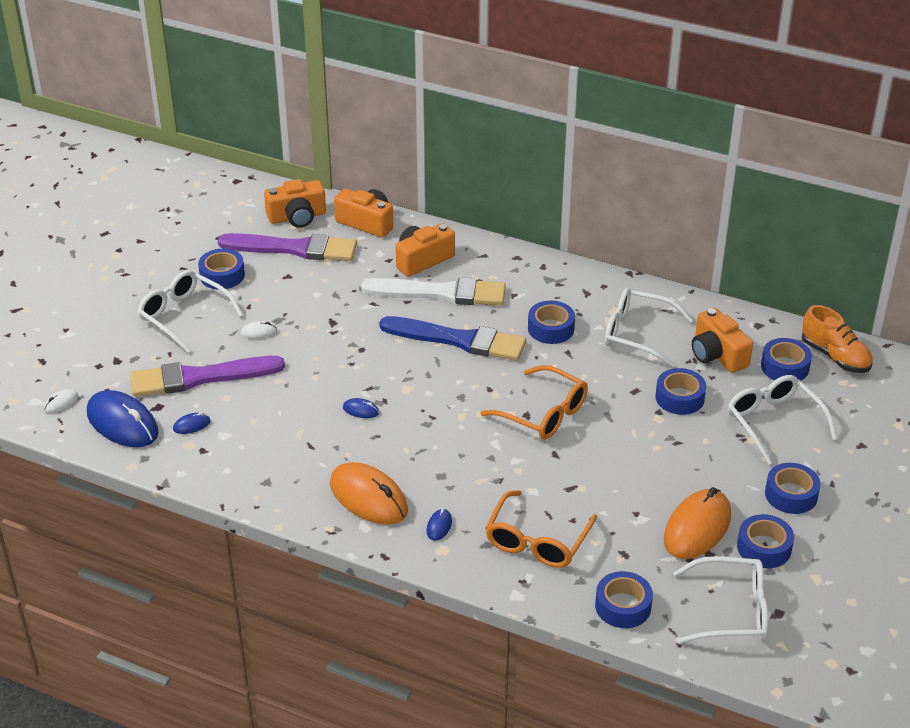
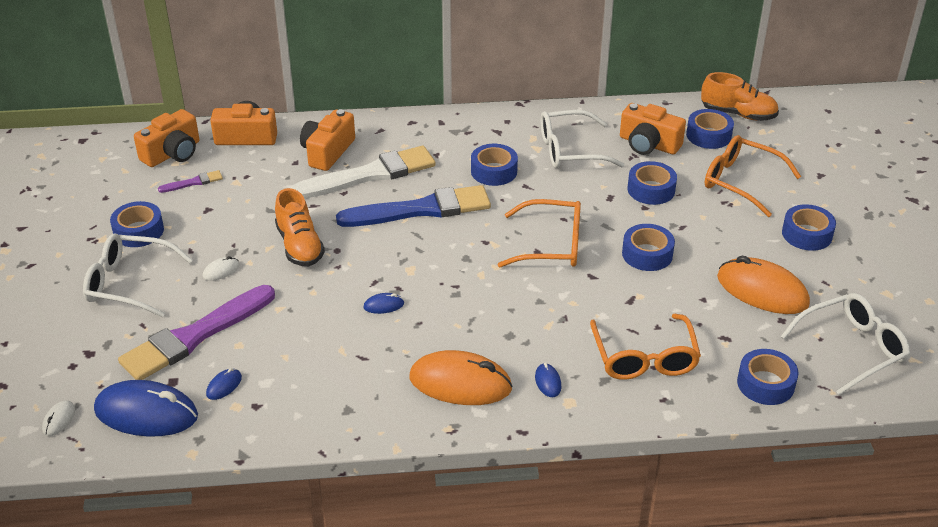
camera: 30 degrees left, 0 degrees up
(294, 248) = (193, 182): purple brush -> purple brush, size x0.43
(335, 334) = (299, 246): none -> orange shoe
(697, 528) = (762, 291): orange mouse -> orange mouse turned 60 degrees counterclockwise
(764, 548) = (827, 285): blue tape -> blue tape (647, 254)
(774, 422) = (741, 182): white glasses -> orange glasses

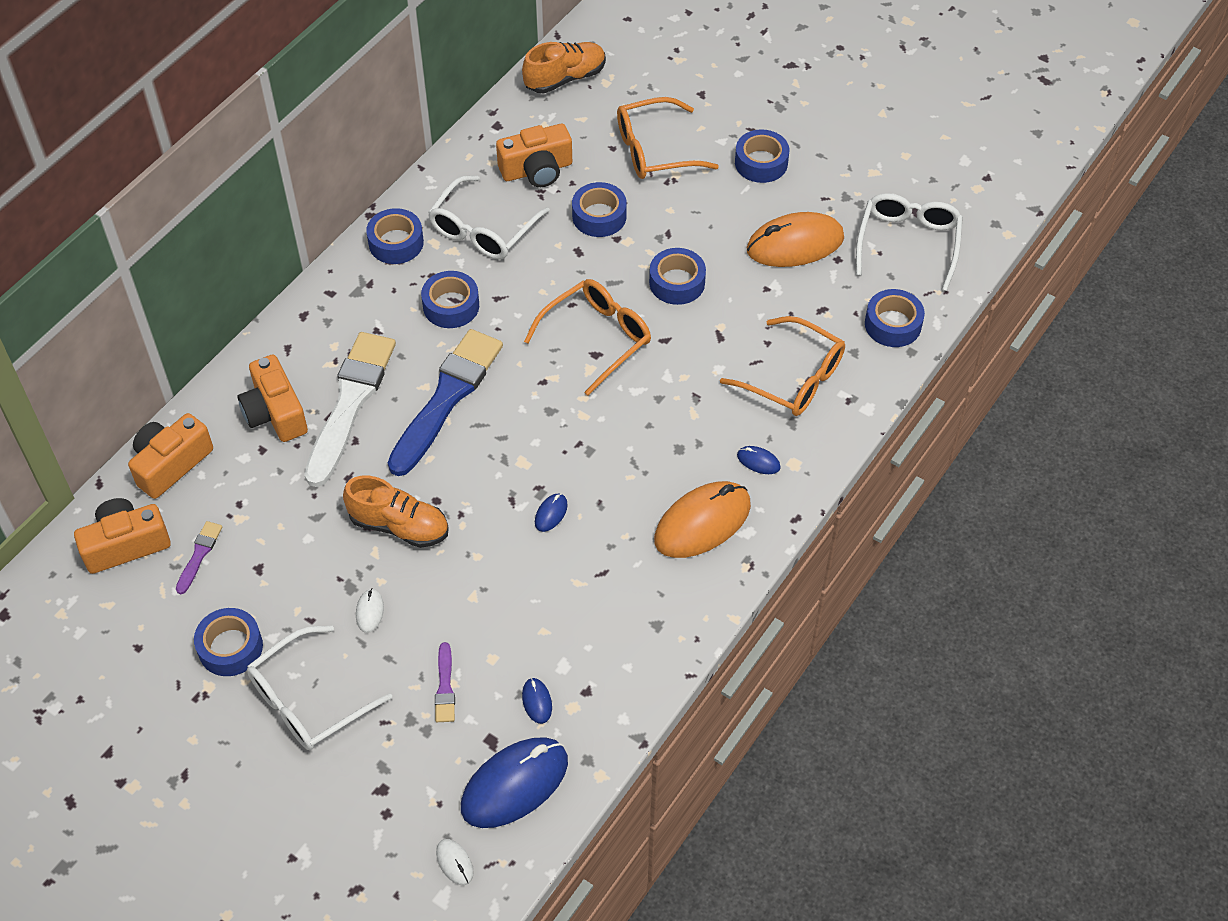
camera: 50 degrees left, 15 degrees up
(173, 153) = (126, 544): orange camera -> orange camera turned 105 degrees counterclockwise
(195, 336) = (445, 687): purple brush -> purple brush, size x0.43
(708, 135) = (571, 121): blue tape -> blue tape (396, 243)

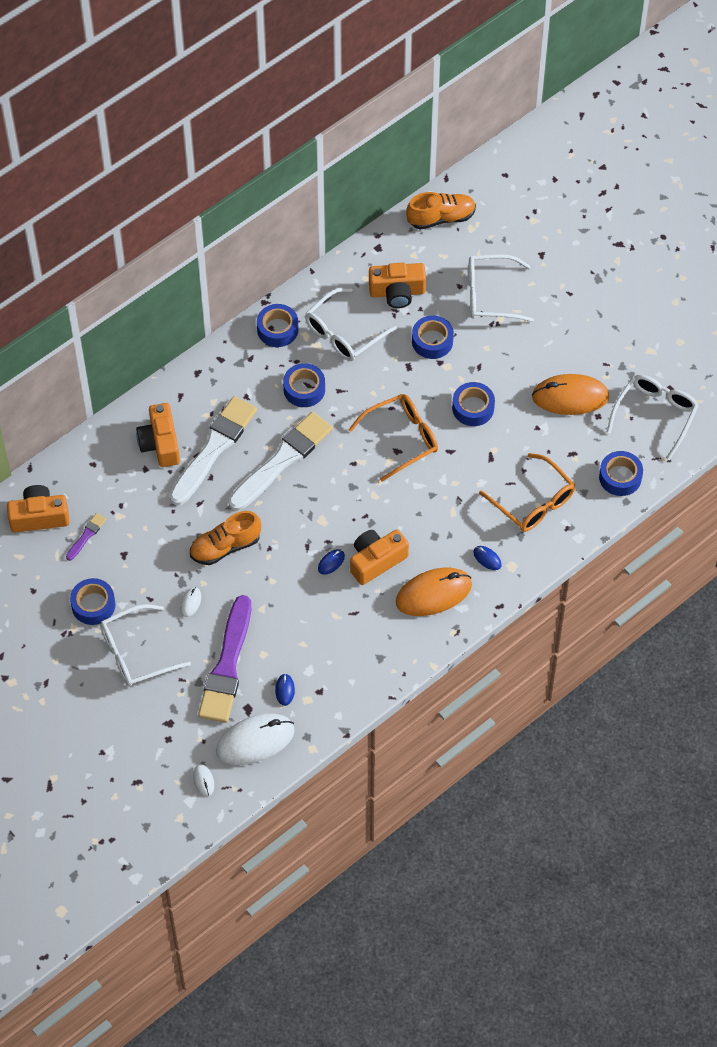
camera: 15 degrees right, 5 degrees up
(171, 464) = (81, 465): orange camera -> orange camera (376, 561)
(399, 526) = (225, 547): orange shoe -> orange shoe turned 120 degrees clockwise
(445, 687) = (227, 666): purple brush -> purple brush, size x2.34
(447, 398) = (282, 460): blue brush -> white brush
(514, 784) = (255, 741): blue mouse -> white mouse
(654, 150) = (490, 295): orange glasses -> white glasses
(761, 163) = (567, 324): blue tape -> none

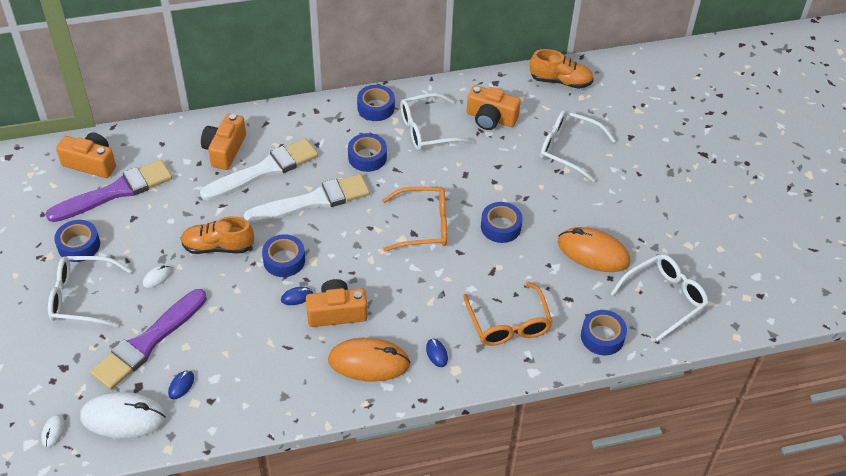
camera: 25 degrees right, 10 degrees down
(86, 535) = (115, 192): purple brush -> purple brush, size x2.34
(432, 341) = (497, 164): blue tape -> blue tape (284, 260)

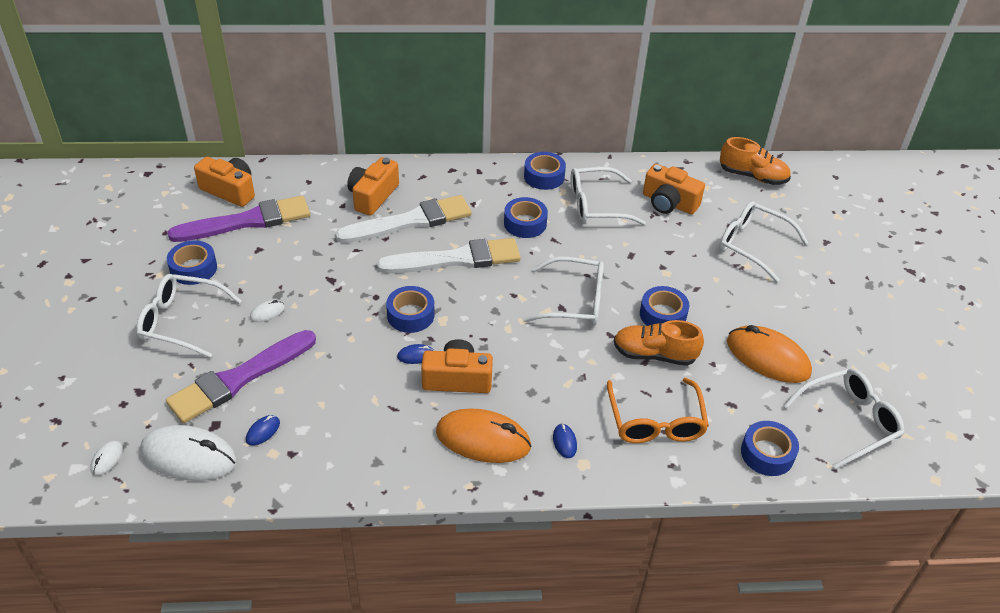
camera: 10 degrees right, 5 degrees down
(218, 247) = (341, 291): orange shoe -> orange shoe (654, 354)
(423, 225) = (574, 301): orange glasses -> white glasses

